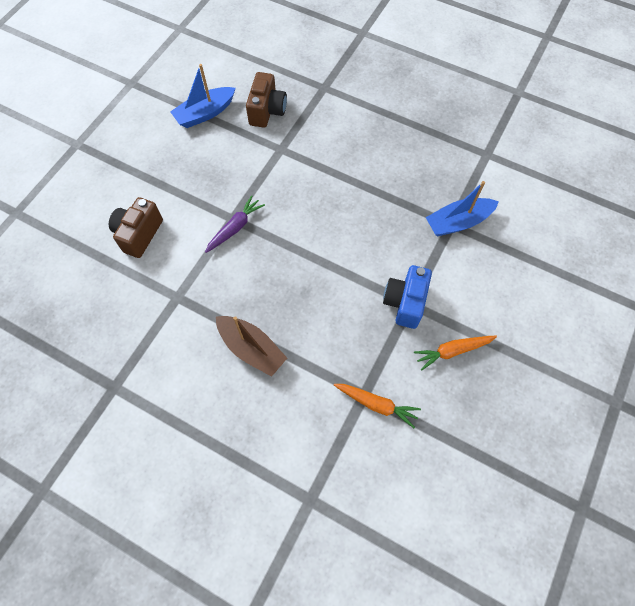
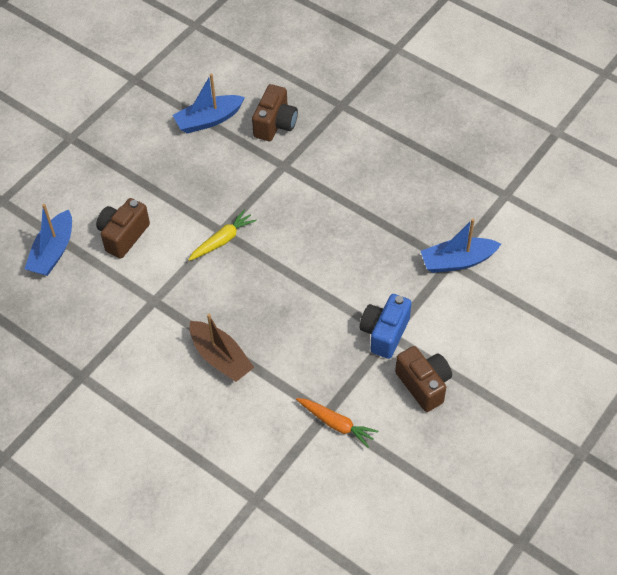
camera: 10 degrees right, 10 degrees down
(72, 258) = (53, 251): none -> blue boat
(235, 228) = (222, 240): purple carrot -> yellow carrot
(452, 351) = (424, 385): orange carrot -> brown camera

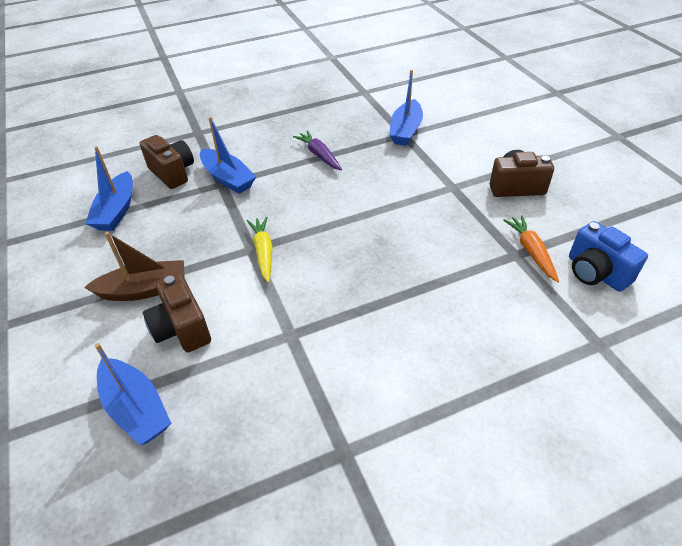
camera: 60 degrees left, 10 degrees down
(221, 358) = (404, 306): brown boat -> brown boat (144, 289)
(293, 166) = (228, 178): none -> blue boat
(336, 424) = (531, 251): orange carrot -> orange carrot turned 75 degrees counterclockwise
(369, 212) = (319, 155): none -> purple carrot
(385, 333) = (449, 189): blue camera -> blue camera (595, 273)

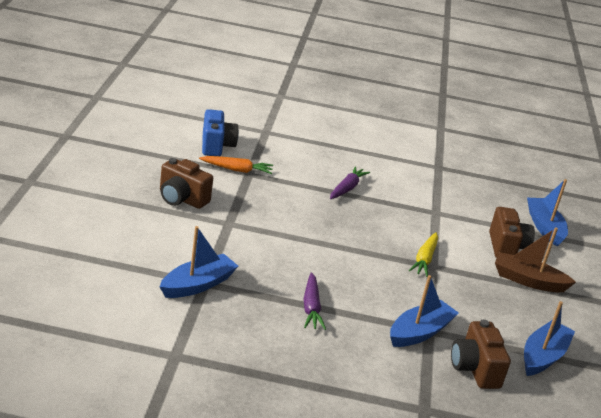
camera: 155 degrees left, 15 degrees down
(228, 178) = (420, 332): blue boat -> blue boat turned 60 degrees clockwise
(412, 304) = (347, 188): none -> purple carrot
(531, 251) = (237, 170): orange carrot -> orange carrot turned 105 degrees counterclockwise

